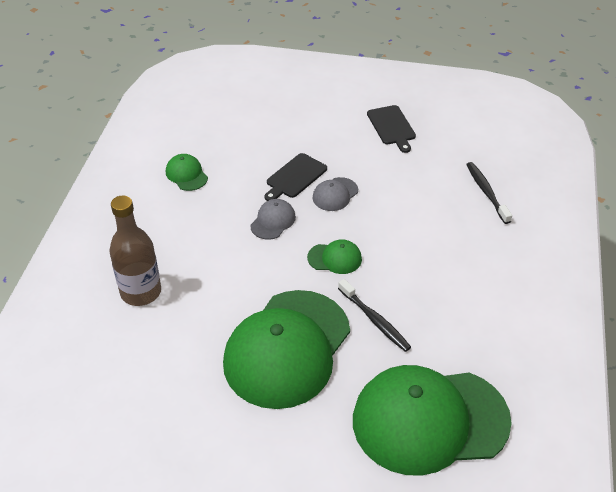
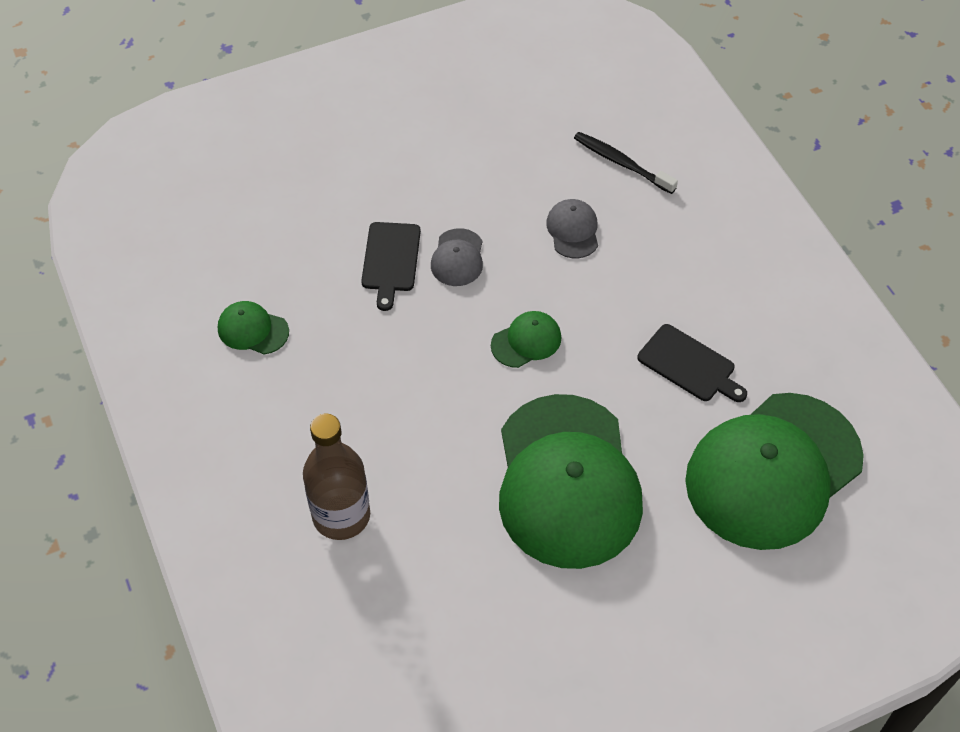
camera: 35 degrees left, 10 degrees up
(273, 221) = (415, 334): grey cap -> grey cap (573, 230)
(375, 320) = (630, 391): black toothbrush -> none
(392, 127) = (447, 129): black cutting board -> black cutting board (689, 365)

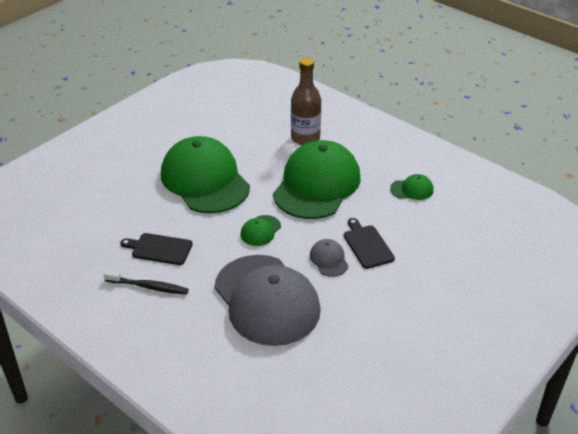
camera: 155 degrees right, 15 degrees down
(573, 230) = (266, 300): grey cap -> grey cap, size x2.46
(621, 163) = (257, 359): black toothbrush -> black toothbrush (148, 287)
(773, 471) = (96, 215): green cap -> green cap (317, 185)

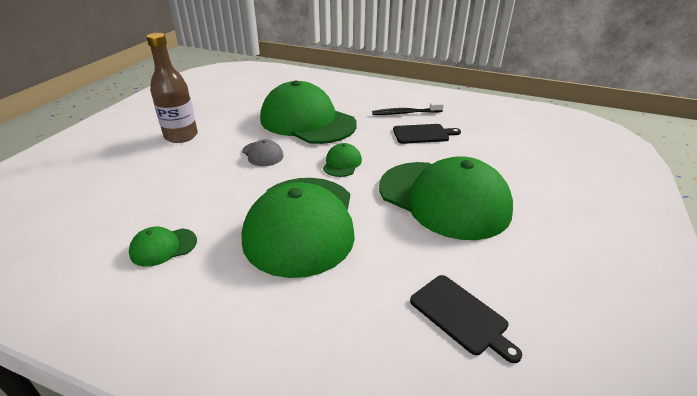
camera: 160 degrees right, 5 degrees down
(266, 300) = (307, 121): grey cap -> green cap
(305, 138) = (352, 301): brown bottle -> brown bottle (181, 136)
(367, 245) = (224, 172): black cutting board -> black cutting board (461, 316)

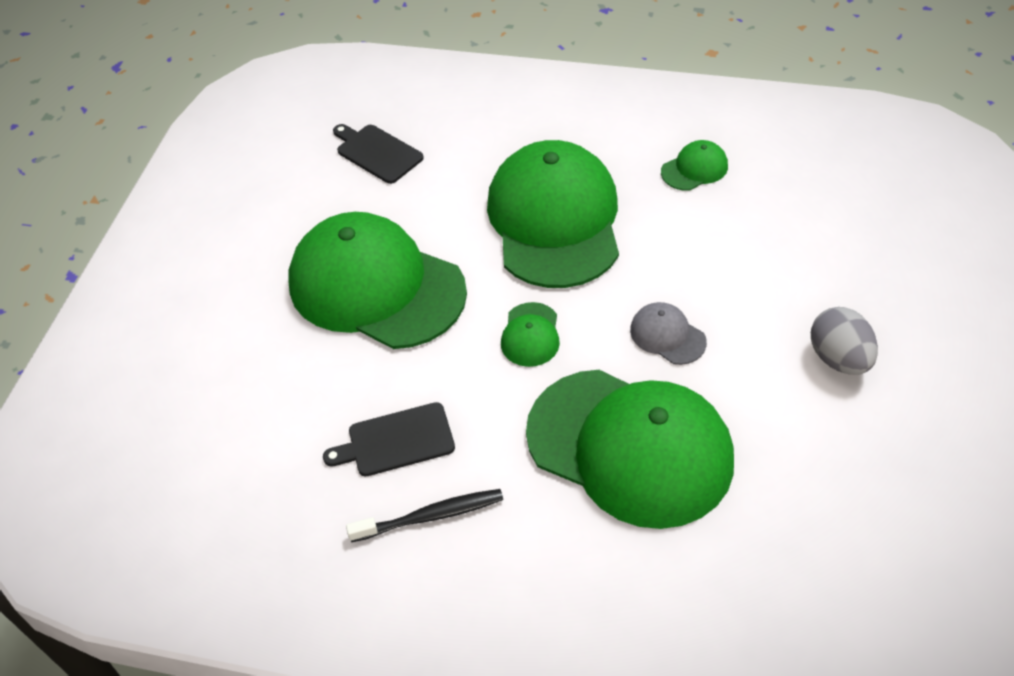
camera: 175 degrees right, 15 degrees up
(181, 136) = (839, 359): brown bottle -> grey egg

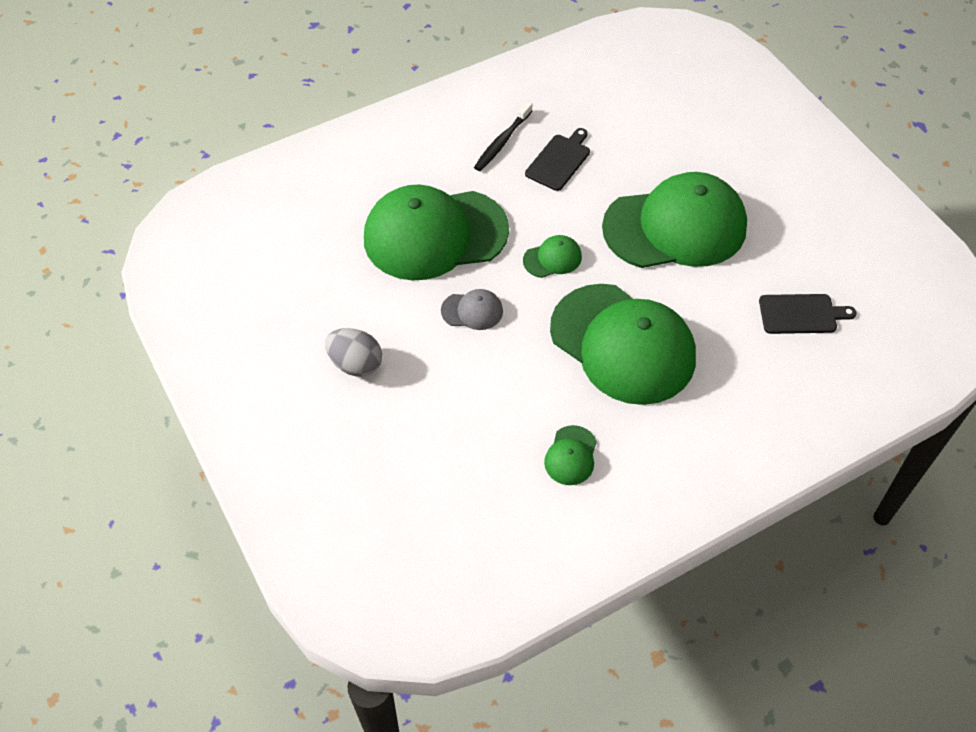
camera: 135 degrees right, 5 degrees up
(530, 335) = (552, 258): green cap -> green cap turned 105 degrees clockwise

